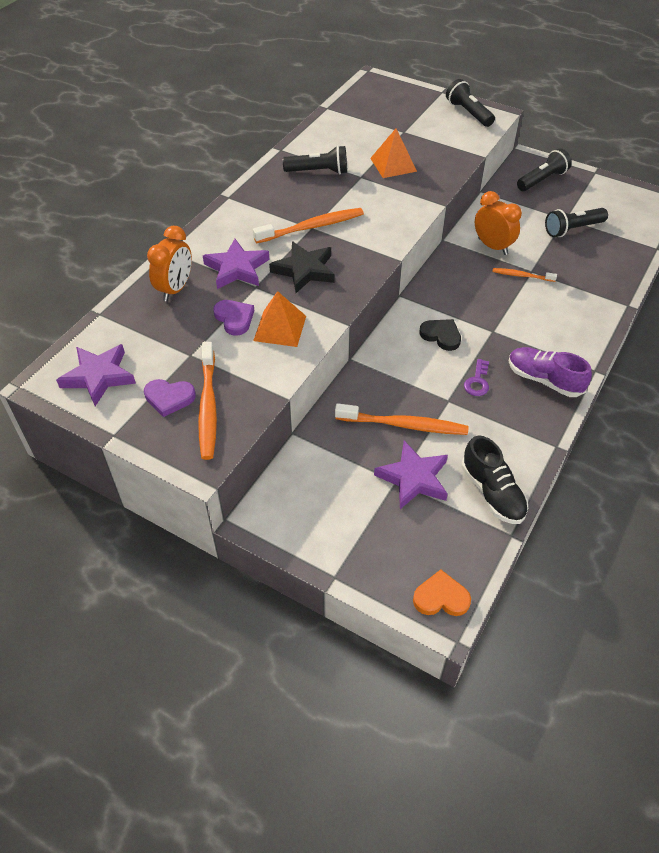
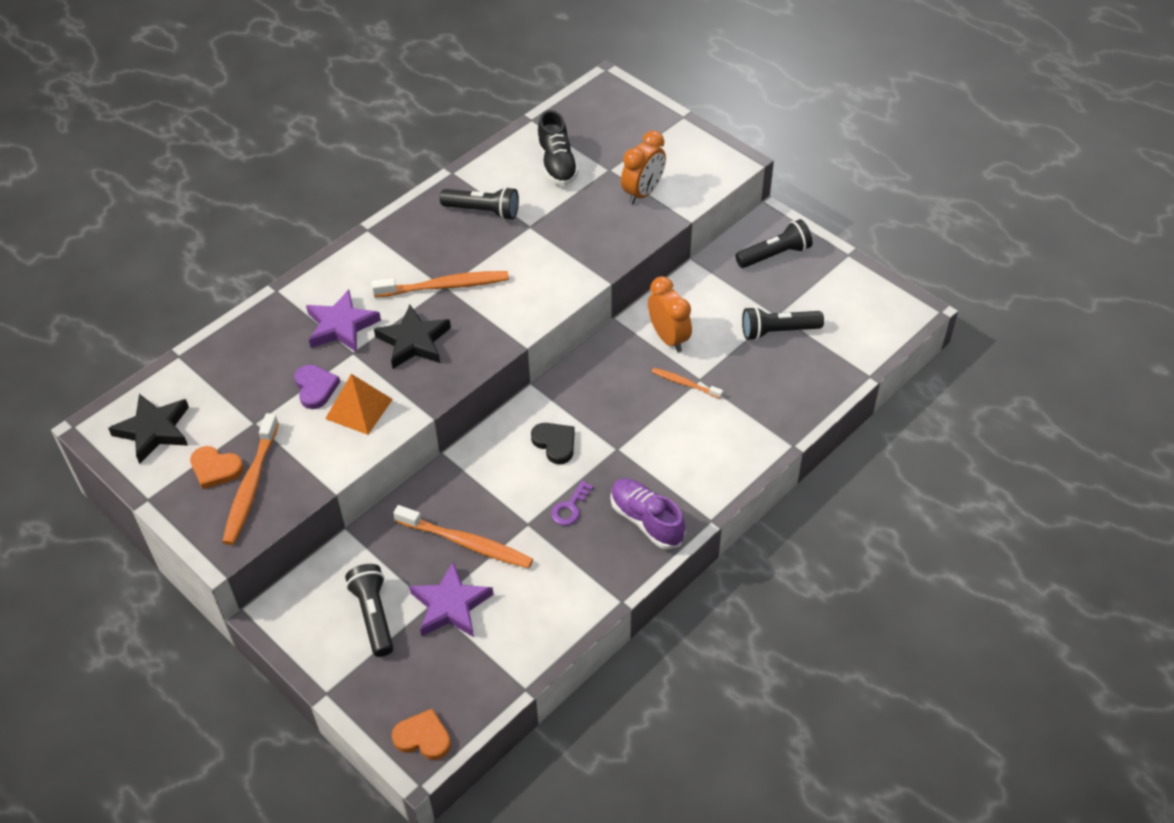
camera: 15 degrees right, 0 degrees up
(98, 376) = (154, 430): purple star -> black star
(169, 398) = (215, 469): purple heart -> orange heart
(175, 289) = (266, 340): orange clock -> orange clock (643, 193)
(393, 164) = (575, 215): orange pyramid -> none
(468, 113) = (701, 154): black flashlight -> black flashlight (373, 615)
(492, 492) = (526, 639): black shoe -> black shoe (557, 164)

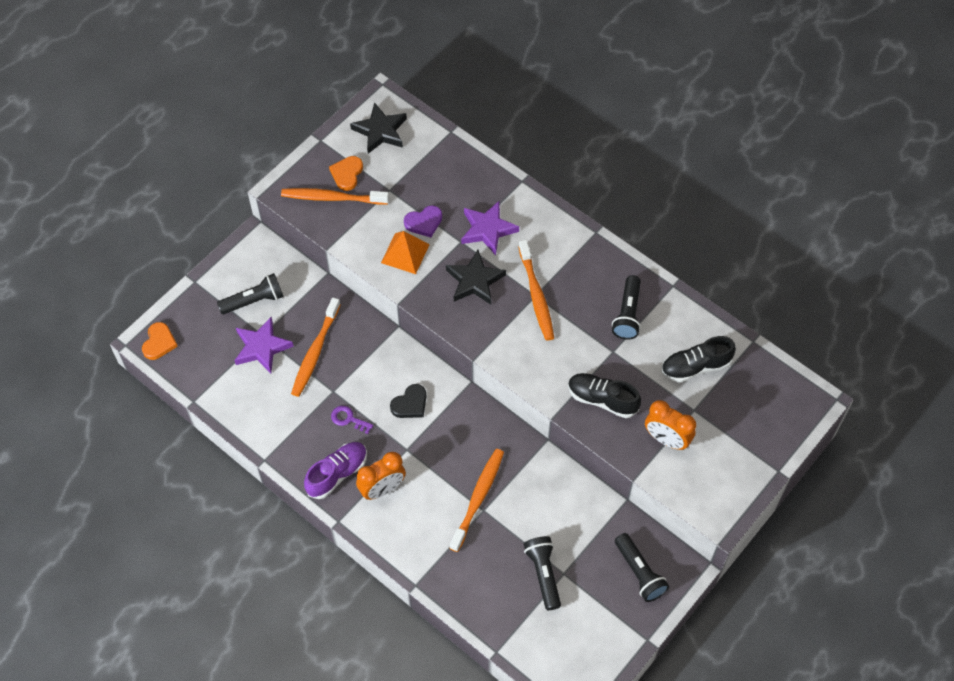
camera: 85 degrees right, 10 degrees up
(590, 239) = (602, 399): none -> black shoe
(668, 338) = (528, 484): orange clock -> orange clock (382, 489)
(685, 384) = (478, 498): orange toothbrush -> orange toothbrush, size x1.80

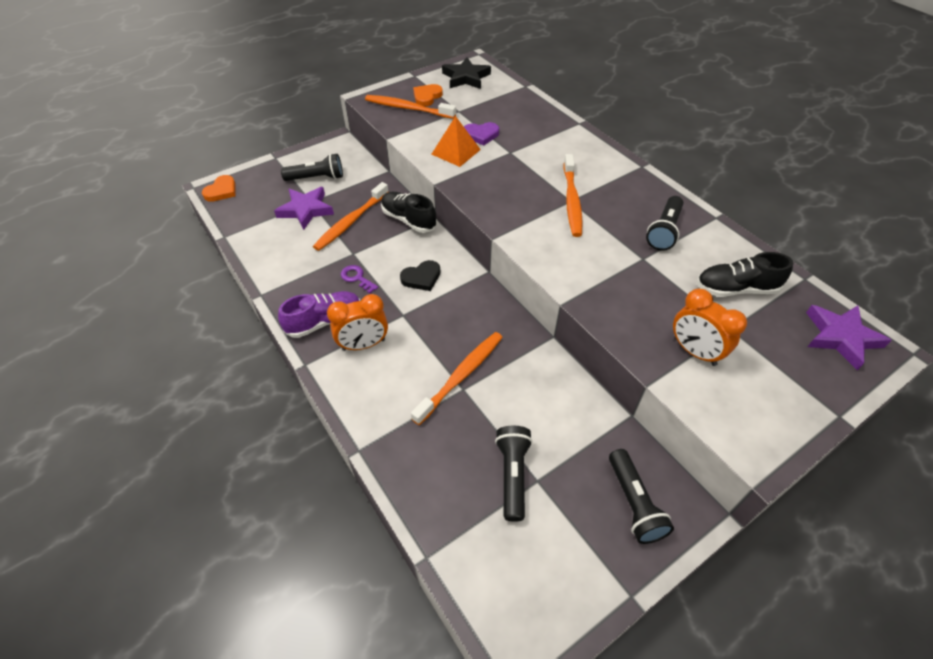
camera: 15 degrees right, 10 degrees down
(475, 281) = (514, 180): black star -> none
(488, 230) = (538, 148): purple star -> purple star (841, 337)
(602, 399) = (623, 298): black shoe -> black shoe (408, 220)

